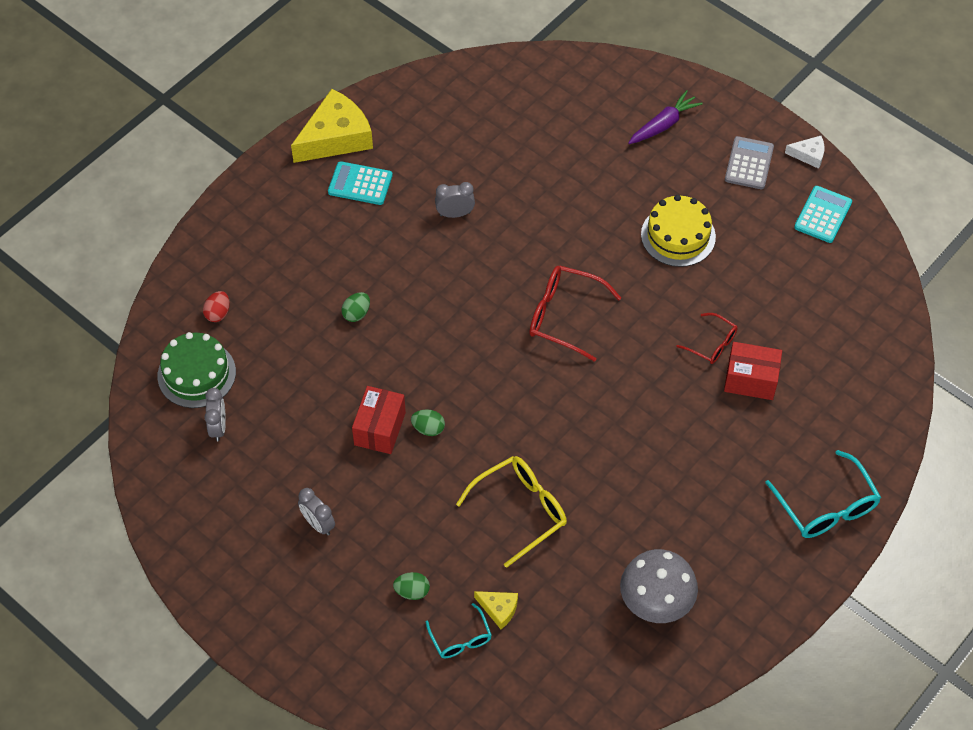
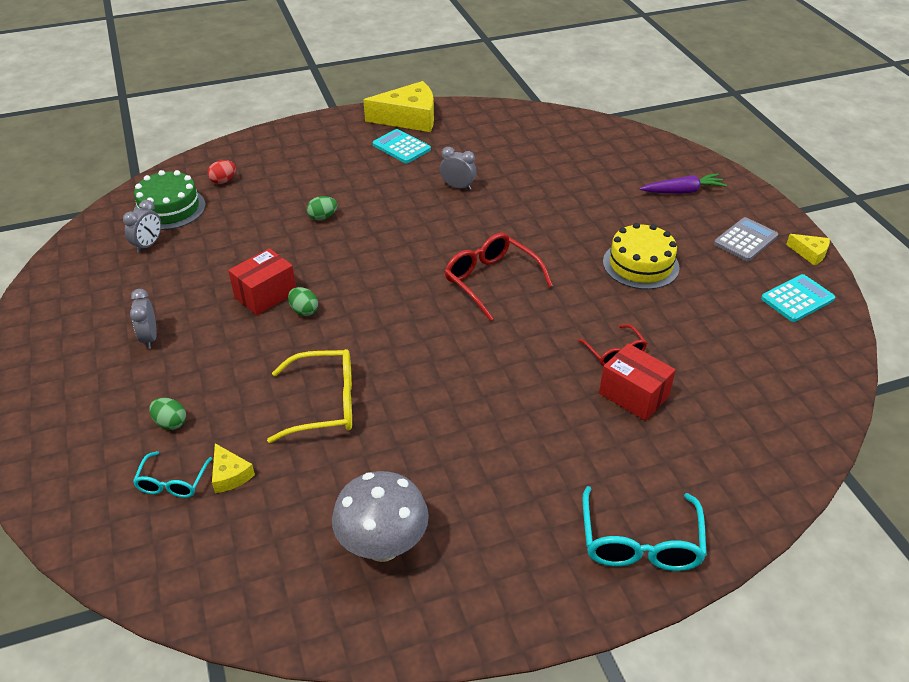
camera: 30 degrees right, 15 degrees down
(808, 155) = (810, 253): white cheese -> yellow cheese

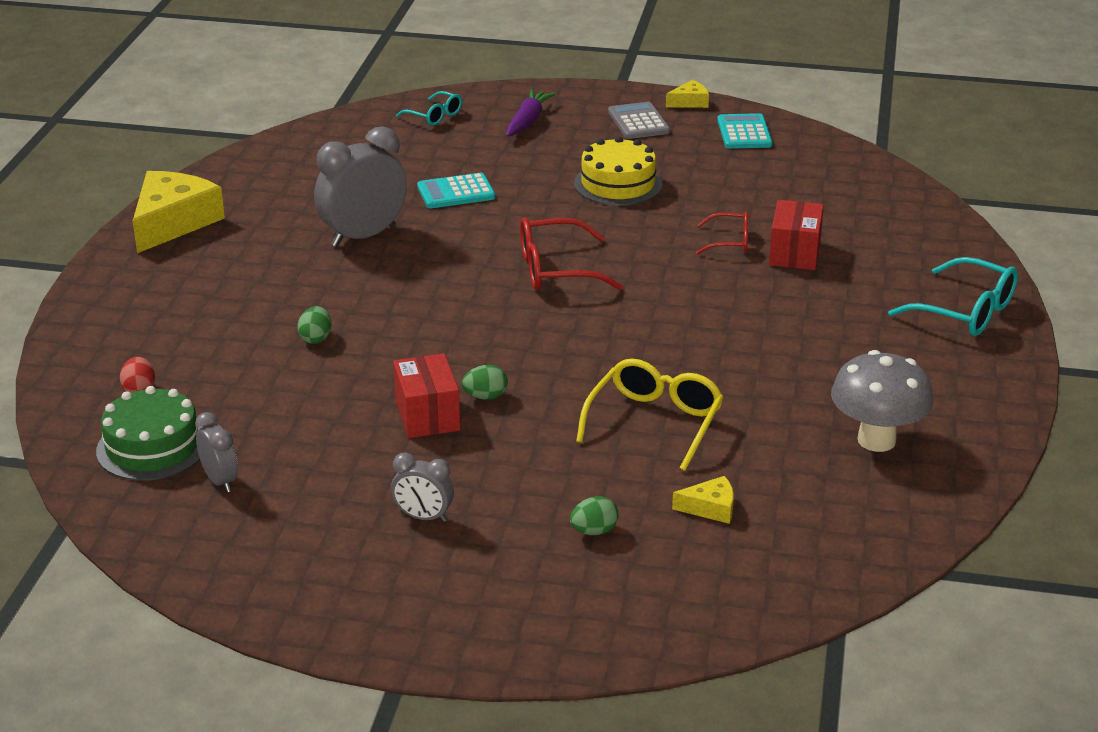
camera: 60 degrees left, 10 degrees down
(172, 482) = (690, 548): turquoise glasses -> turquoise glasses (434, 116)
(401, 147) = (232, 246): turquoise calculator -> turquoise calculator (456, 192)
(458, 187) = (363, 236): grey clock -> grey clock, size x1.90
(633, 395) = (794, 253): red box -> red box turned 60 degrees counterclockwise

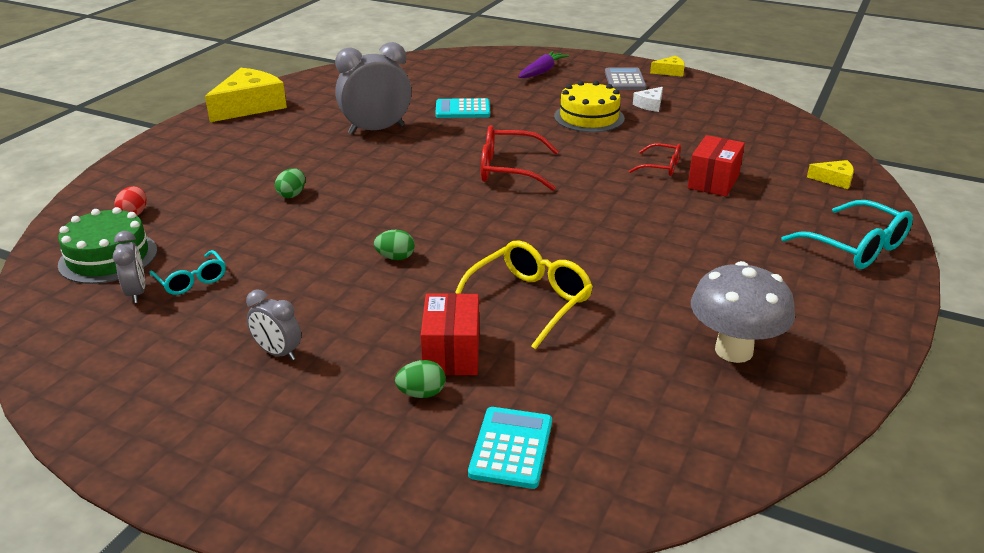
camera: 15 degrees right, 0 degrees up
(427, 415) = (338, 265): red box -> red box (451, 353)
(434, 116) = (476, 62): turquoise glasses -> turquoise glasses (191, 280)
(684, 156) = (650, 105): none -> white cheese
(710, 508) = (543, 390): yellow cheese -> yellow cheese (834, 180)
(744, 133) = (704, 95): turquoise calculator -> turquoise calculator (511, 448)

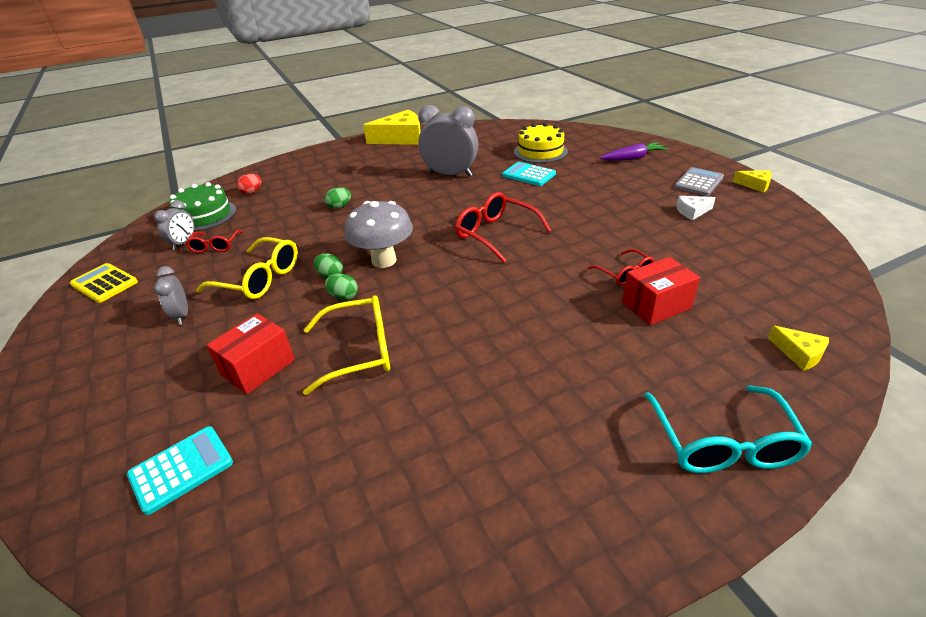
camera: 40 degrees right, 5 degrees up
(95, 369) = (104, 283): none -> yellow calculator
(191, 280) = (215, 246): turquoise glasses -> red glasses
(314, 288) = (259, 279): none -> yellow glasses
(421, 393) = (200, 389): green egg -> green egg (343, 297)
(589, 117) = (620, 208): yellow cake -> yellow cake (540, 151)
(733, 350) = (444, 488): grey mushroom -> grey mushroom (384, 260)

